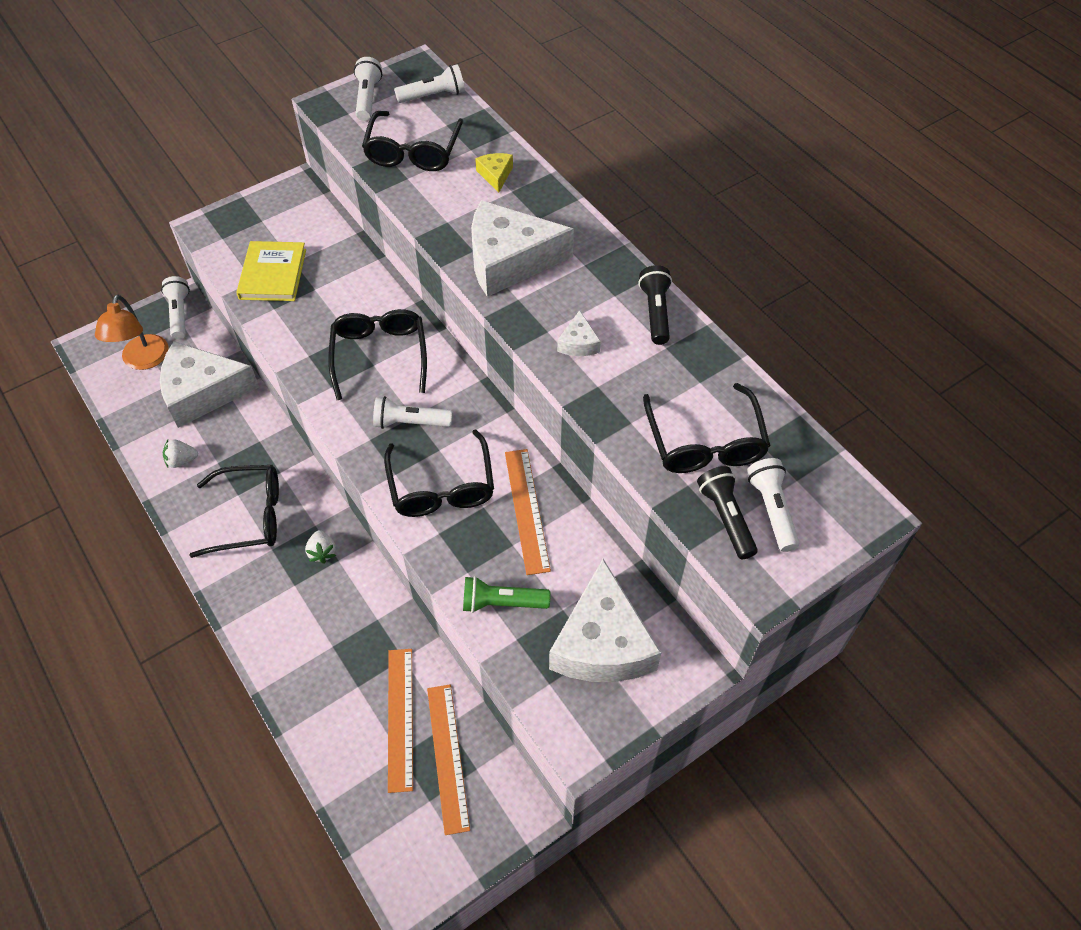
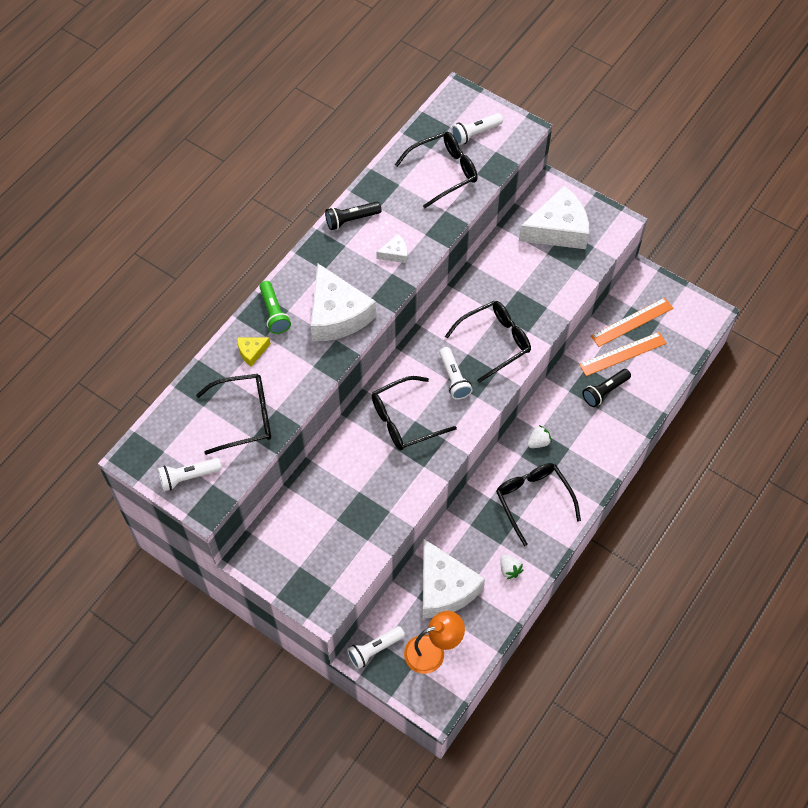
camera: 110 degrees left, 5 degrees up
(273, 274) = (355, 529): yellow book -> none
(433, 96) = (170, 429): white flashlight -> none
(502, 602) = (557, 283): green flashlight -> green flashlight (274, 313)
(527, 510) = (490, 291): orange ruler -> none
(726, 518) = (490, 152): black flashlight -> black flashlight (604, 391)

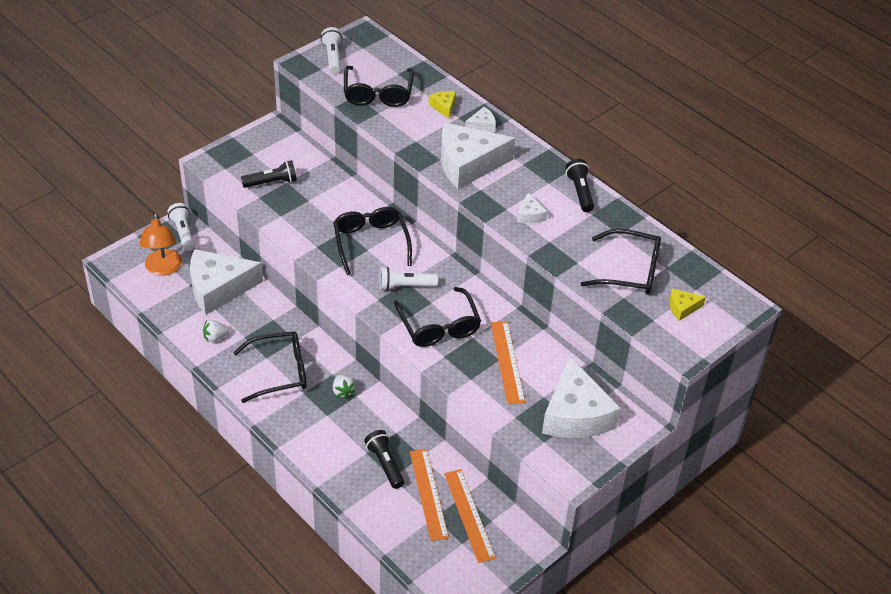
camera: 100 degrees right, 15 degrees down
(274, 313) = (482, 126): green flashlight -> white cheese
(341, 534) = (272, 182): none -> black flashlight
(443, 172) = (630, 271): black glasses -> black glasses turned 60 degrees counterclockwise
(475, 133) = (682, 308): white flashlight -> yellow cheese
(518, 284) = (507, 361): none -> orange ruler

